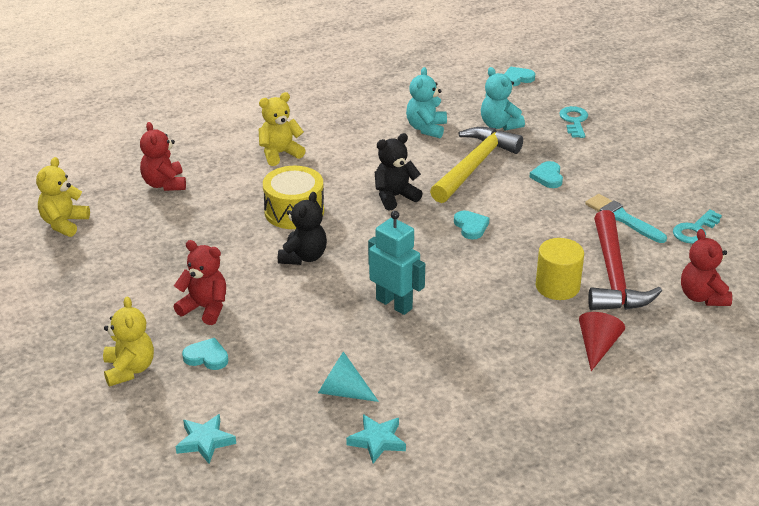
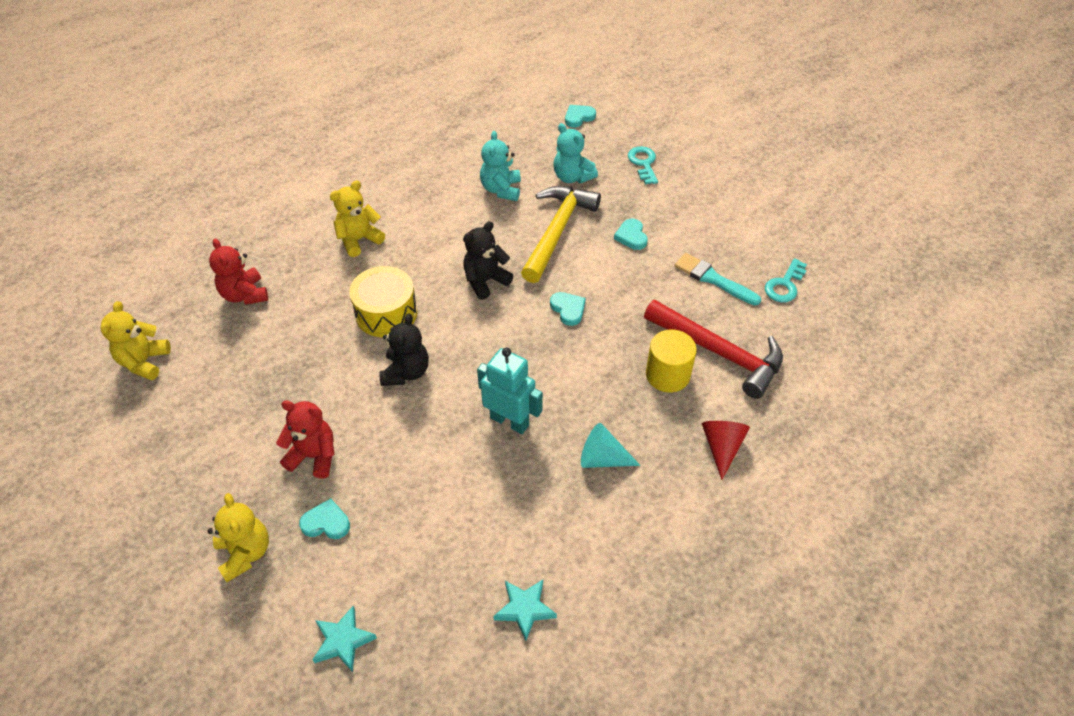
camera: 10 degrees left, 15 degrees up
(342, 391) = (477, 547): turquoise cone -> turquoise cone (602, 458)
(613, 275) = (719, 353): red hammer -> red hammer turned 45 degrees counterclockwise
(702, 297) = (809, 368): red teddy bear -> none

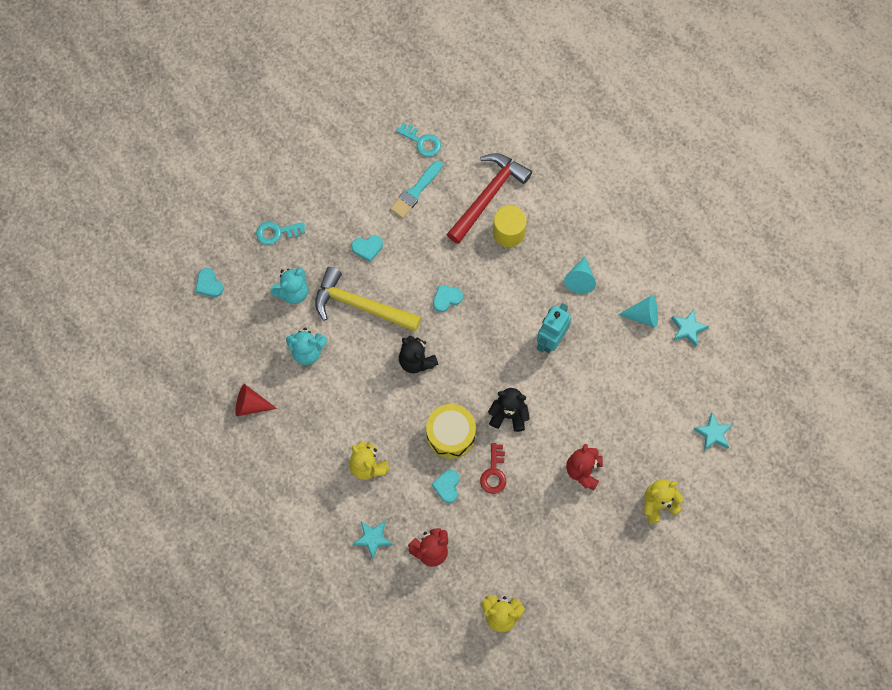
camera: 90 degrees left, 20 degrees up
(272, 245) = (373, 538): none -> turquoise star
(326, 522) = (634, 455): turquoise heart -> turquoise heart (447, 486)
(329, 356) = (494, 473): none -> red key
(547, 542) = (643, 315): none -> turquoise cone
(722, 447) = (569, 203): red cone -> red cone (251, 405)

